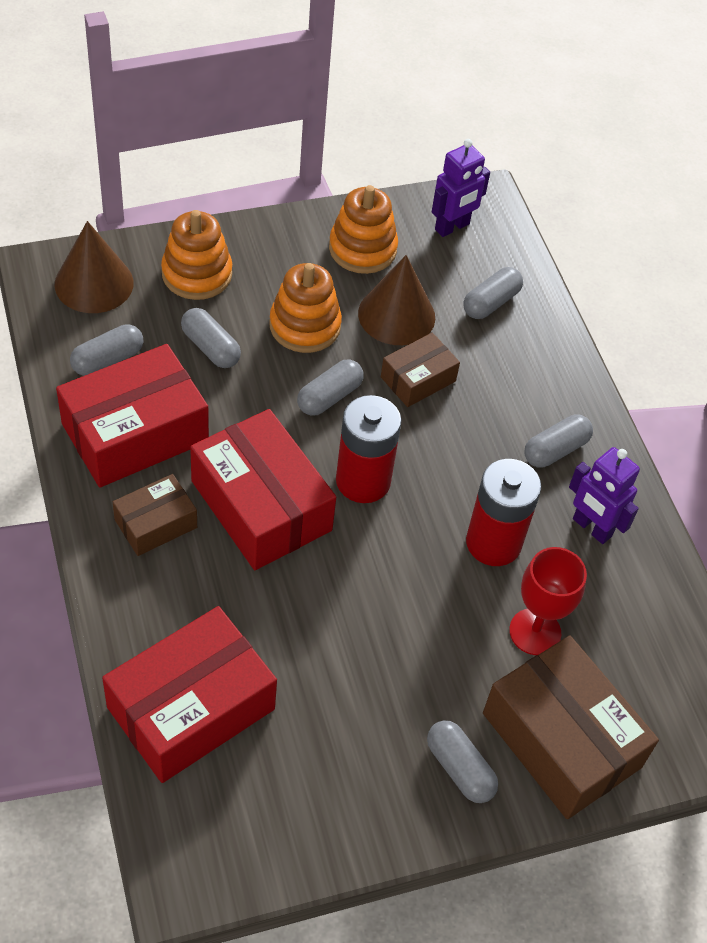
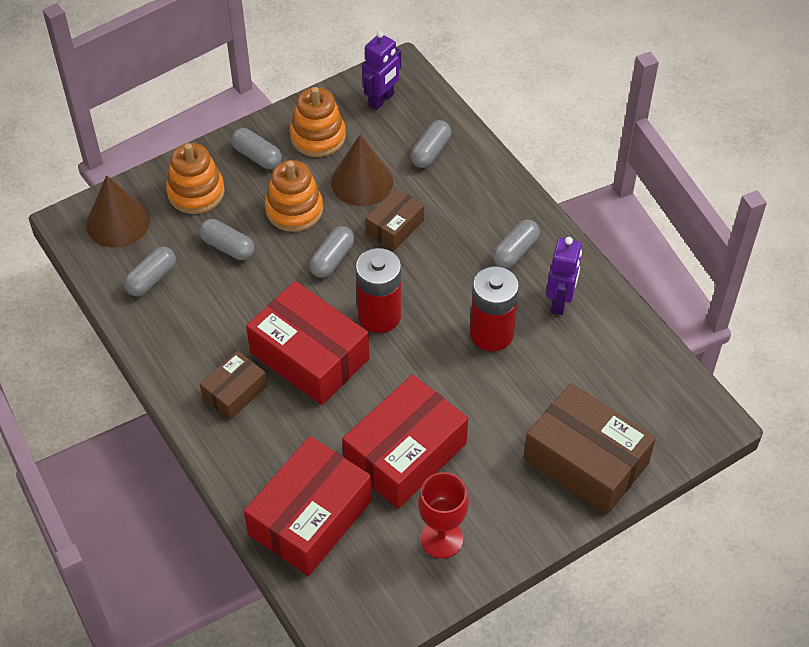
camera: 10 degrees left, 0 degrees up
(135, 433) = (194, 328): red box -> red box (405, 453)
(459, 768) = (519, 502): grey capsule -> grey capsule (257, 156)
(535, 632) = (542, 389): red goblet -> red goblet (441, 539)
(591, 528) = (560, 302): purple robot -> purple robot turned 105 degrees counterclockwise

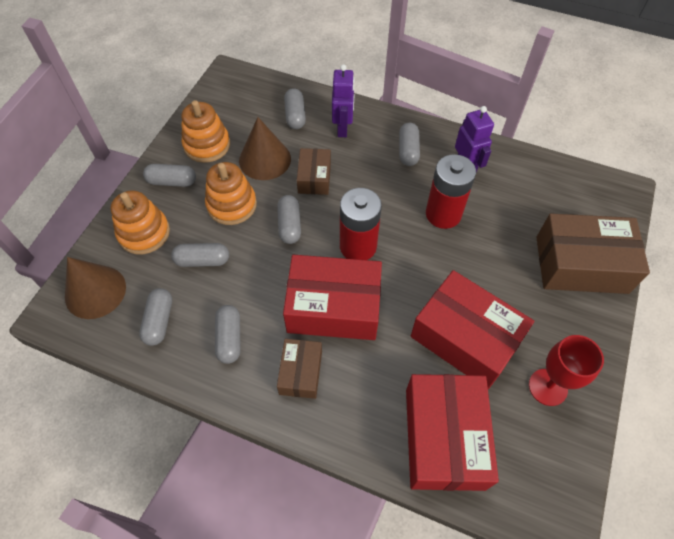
camera: 35 degrees left, 5 degrees up
(198, 328) = (229, 338): none -> grey capsule
(381, 100) = (232, 99): purple robot -> purple robot (343, 128)
(405, 453) = (465, 338): red box -> red box turned 60 degrees counterclockwise

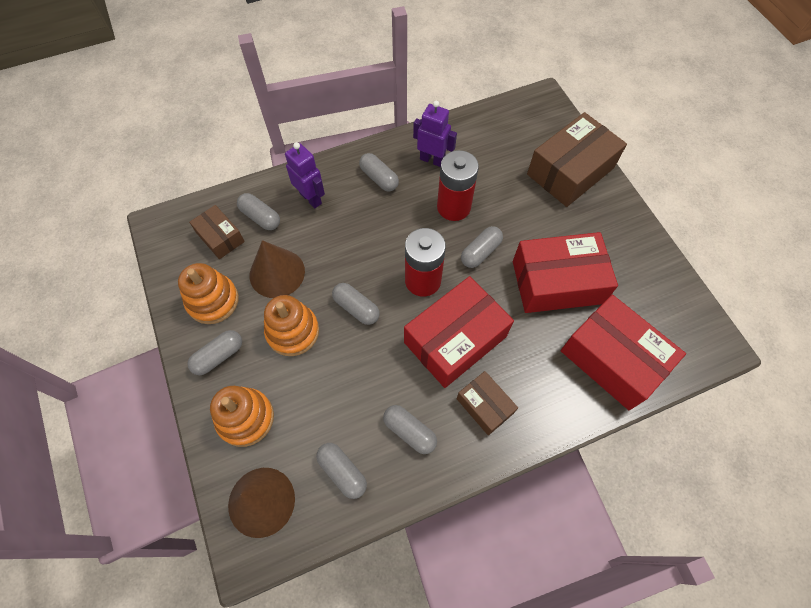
camera: 45 degrees left, 5 degrees up
(202, 260) = (321, 395): grey capsule -> grey capsule (480, 252)
(314, 178) = (333, 255): brown box -> brown box (220, 237)
(548, 387) = (632, 269): red goblet -> none

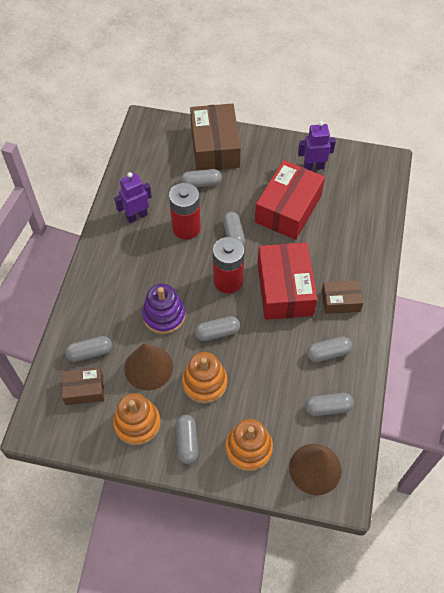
camera: 55 degrees left, 5 degrees down
(311, 198) = (102, 310): purple robot -> purple robot (313, 167)
(341, 250) = (164, 315): none -> purple stacking toy
(379, 178) = (123, 257): grey capsule -> grey capsule (201, 183)
(612, 359) = (359, 216): red box -> none

